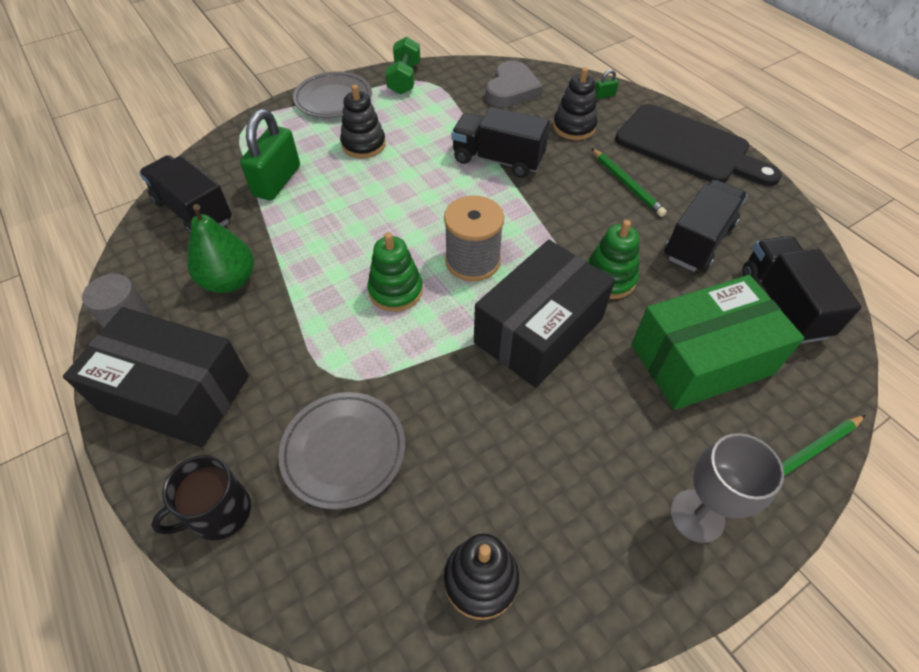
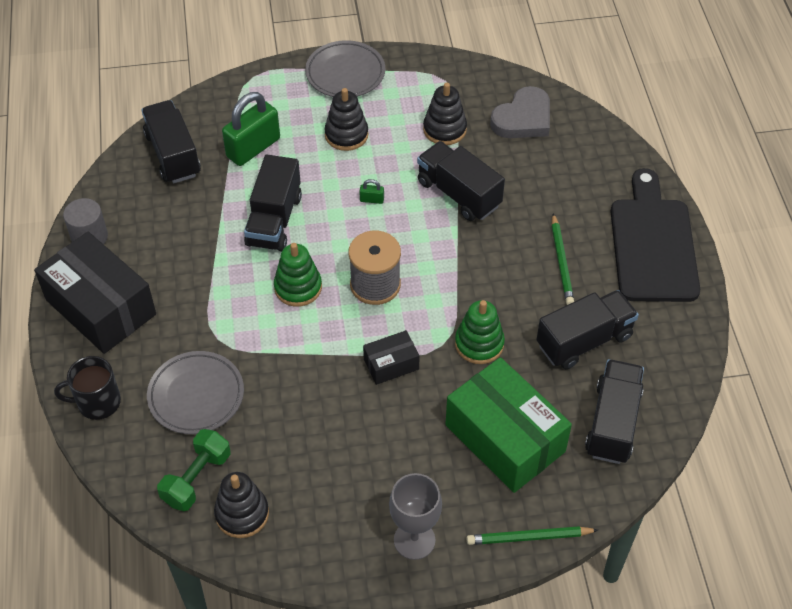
camera: 25 degrees right, 0 degrees up
(229, 281) = (175, 230): green pear -> none
(334, 237) = (274, 220): none -> black truck
(404, 79) = (425, 70): green dumbbell -> green dumbbell (196, 478)
(539, 330) = (391, 364): black box -> black box, size x0.48
(574, 127) = (555, 183): black stacking toy -> black stacking toy (444, 129)
(604, 95) = (612, 157): green padlock -> green padlock (372, 200)
(688, 147) = (652, 244): black cutting board -> black cutting board turned 150 degrees counterclockwise
(701, 359) = (505, 438): green box -> green box turned 45 degrees clockwise

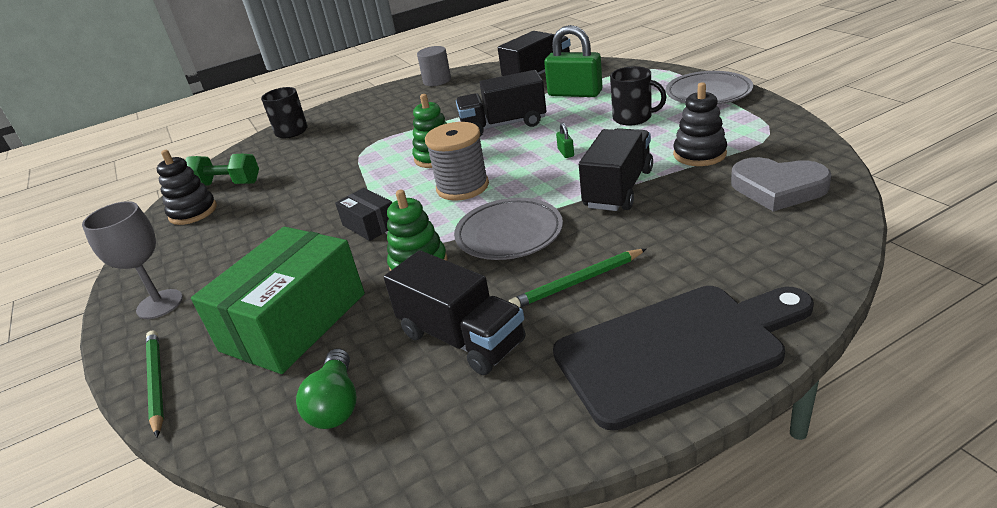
camera: 75 degrees right, 20 degrees down
(100, 307) = (376, 104): black box -> none
(196, 395) = (306, 158): grey plate -> grey plate (509, 234)
(346, 135) = (633, 118): black stacking toy -> black mug
(612, 423) = (336, 404): black truck -> green light bulb

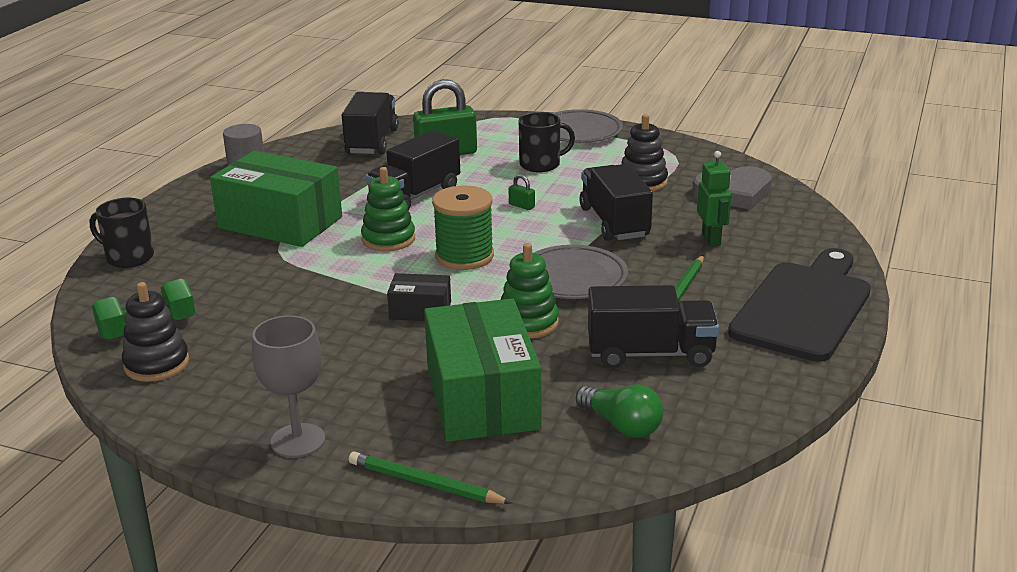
camera: 45 degrees left, 5 degrees down
(396, 126) = (280, 222): none -> green box
(462, 187) = (464, 256): grey spool -> green spool
(685, 233) = (711, 239): none -> green robot

